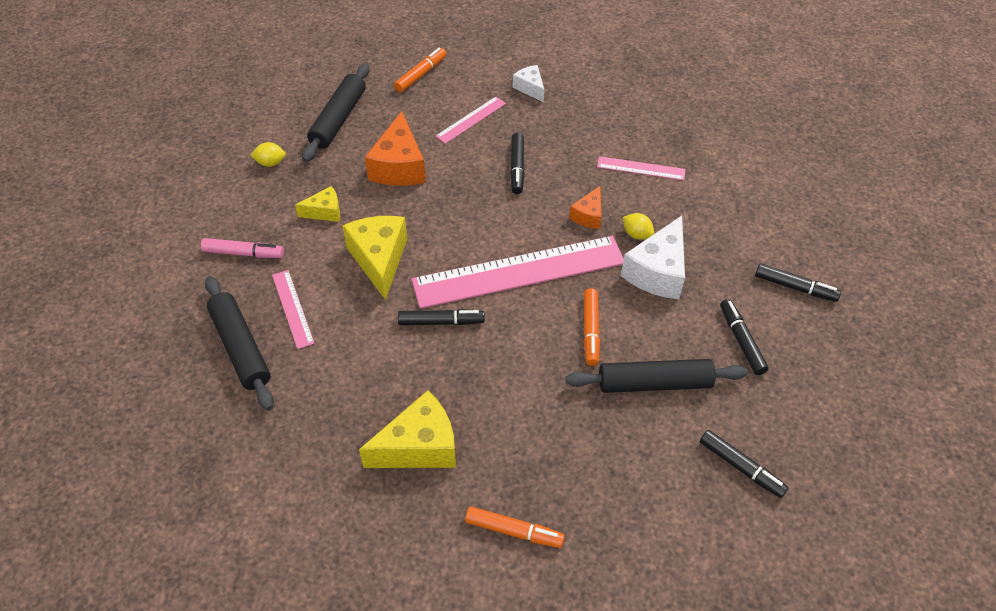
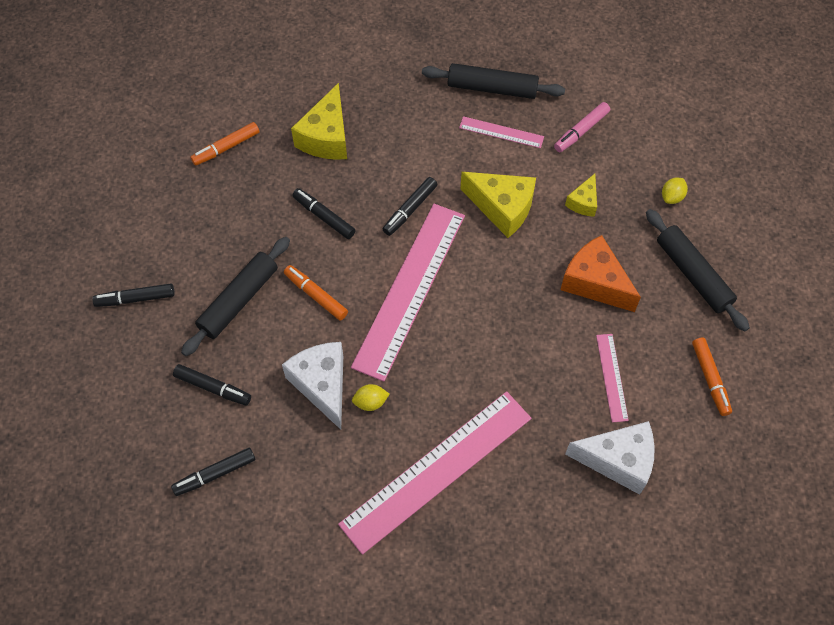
camera: 130 degrees right, 10 degrees up
(517, 168) = (520, 370): black marker -> black marker (324, 217)
(530, 88) = (618, 461): white cheese -> white cheese, size x1.82
(588, 215) = (421, 382): orange cheese -> none
(641, 168) = (436, 470): pink ruler -> pink ruler, size x2.23

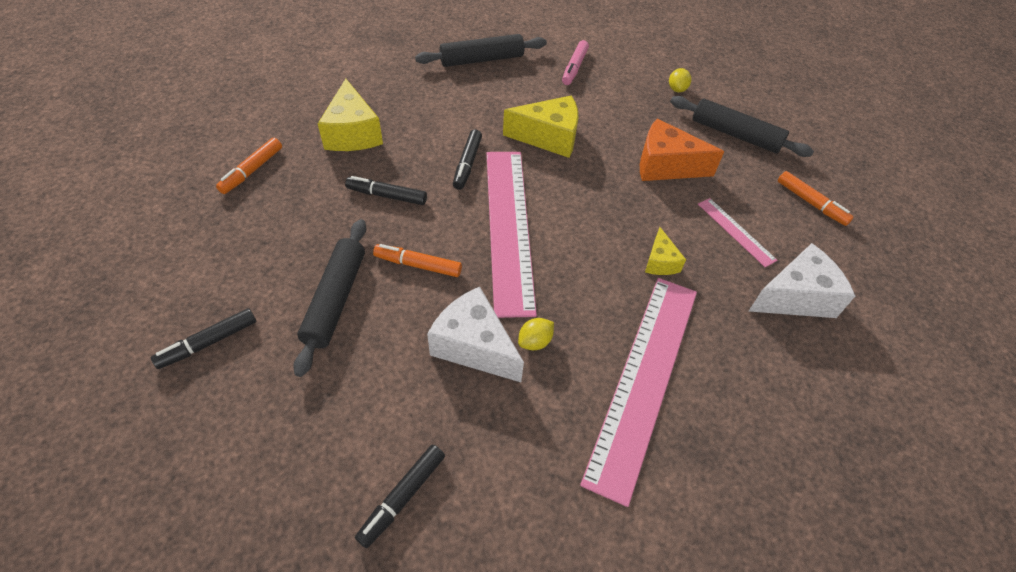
camera: 30 degrees left, 10 degrees down
(213, 388) = (350, 400): black marker -> none
(501, 132) = (510, 86): pink ruler -> none
(583, 202) = (612, 113): yellow cheese -> yellow cheese (660, 262)

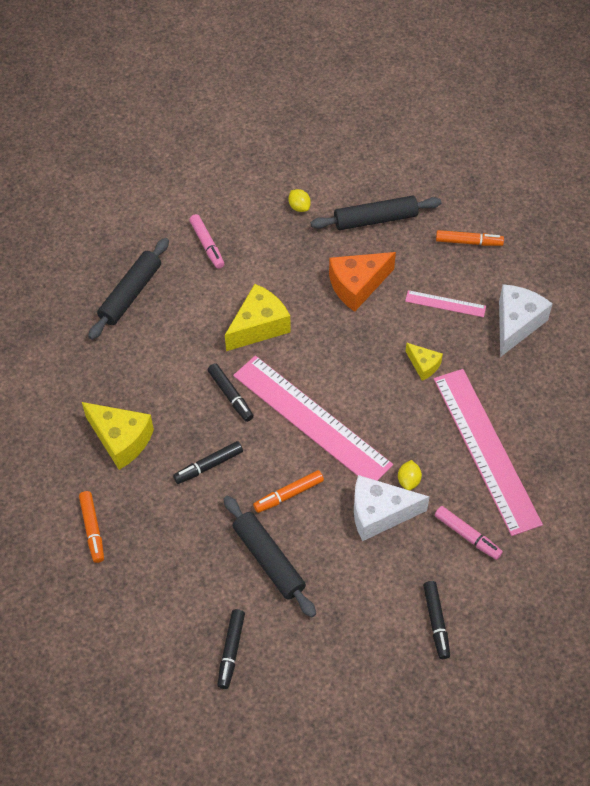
camera: 40 degrees left, 5 degrees up
(534, 442) = (467, 535): none -> pink marker

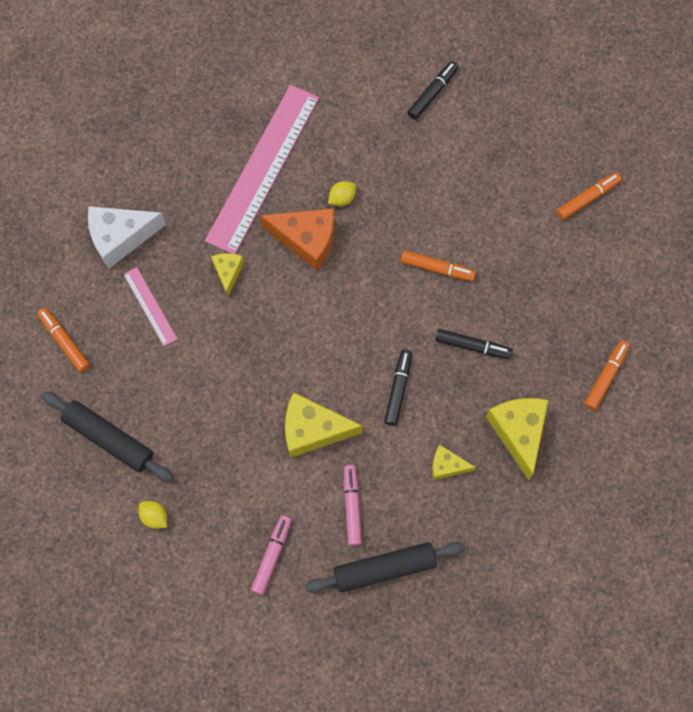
camera: 135 degrees left, 15 degrees up
(149, 379) = (447, 466): none -> yellow cheese
(231, 651) = (587, 198): black marker -> orange marker
(268, 560) = (500, 235): black rolling pin -> none
(299, 207) = (154, 516): yellow lemon -> yellow lemon turned 60 degrees counterclockwise
(311, 419) = (359, 310): pink ruler -> none
(357, 285) = (196, 390): orange cheese -> orange cheese (306, 240)
(379, 513) = (388, 195): white cheese -> none
(467, 535) = (347, 125): pink marker -> pink marker (352, 506)

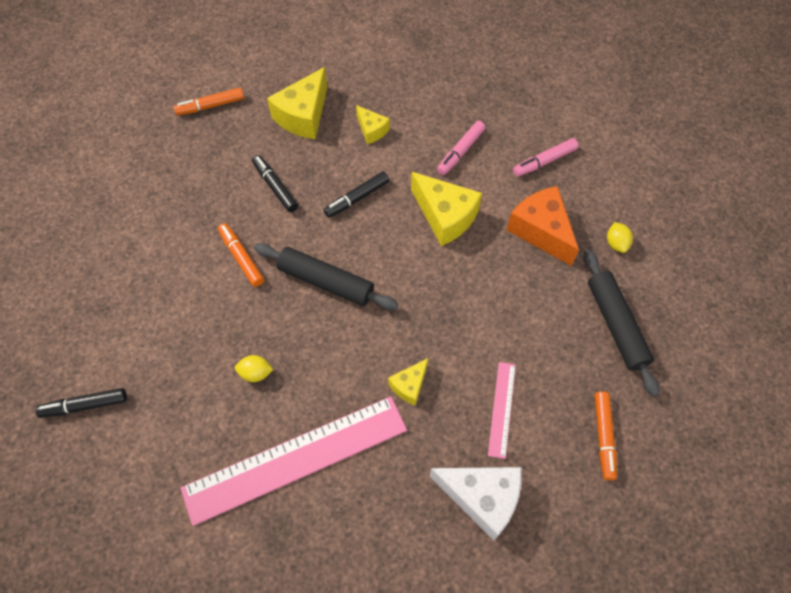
camera: 140 degrees left, 10 degrees down
(306, 240) = (319, 361): orange cheese -> orange cheese (541, 231)
(384, 568) = (471, 104): black rolling pin -> black rolling pin (325, 282)
(587, 198) = (79, 222): orange marker -> none

